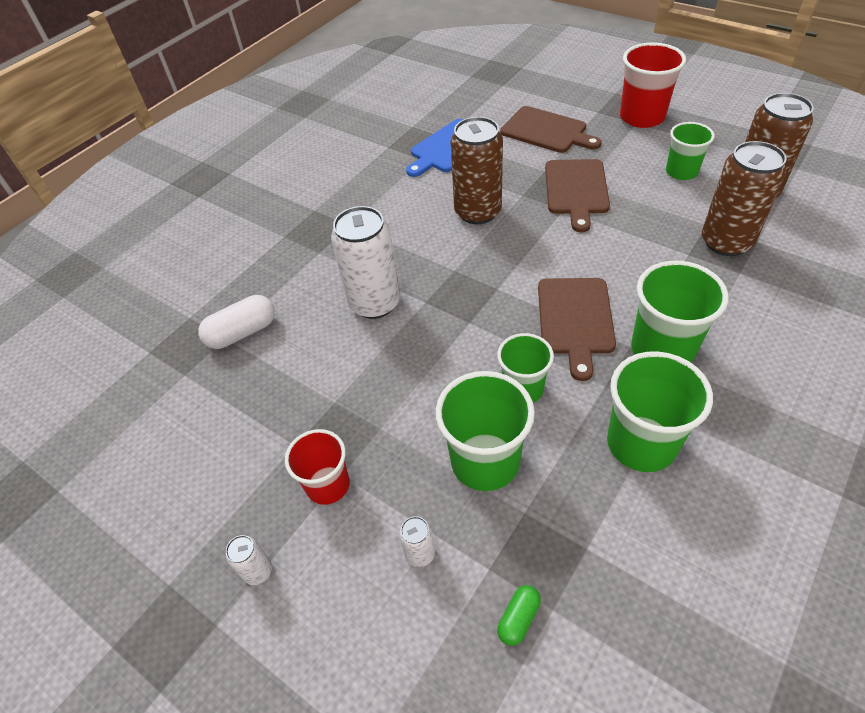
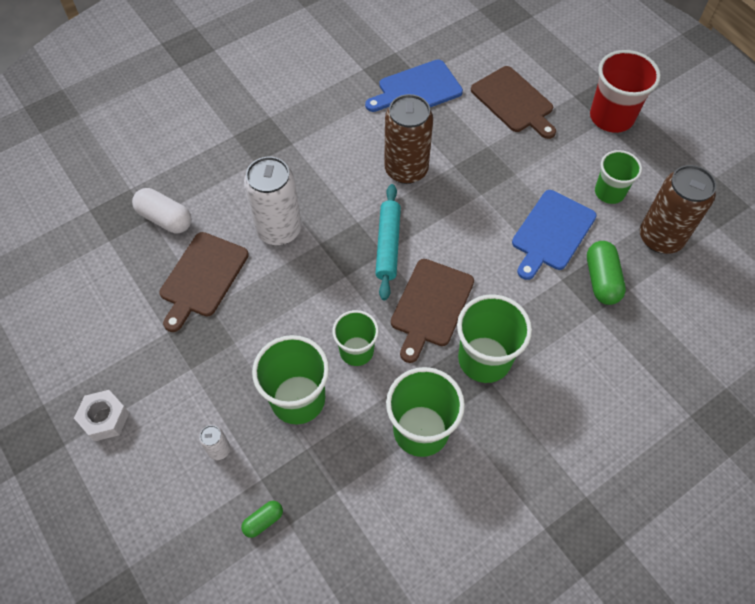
camera: 15 degrees right, 10 degrees up
(242, 332) = (165, 219): white capsule -> white capsule turned 45 degrees clockwise
(258, 571) = (105, 418): white can -> white nut
(328, 485) = (177, 373): red cup -> none
(497, 280) = (387, 245): none -> turquoise rolling pin
(576, 190) = (504, 177): brown cutting board -> brown cutting board (202, 277)
(651, 219) = (551, 233): none -> blue cutting board
(726, 242) = (601, 280): brown can -> green capsule

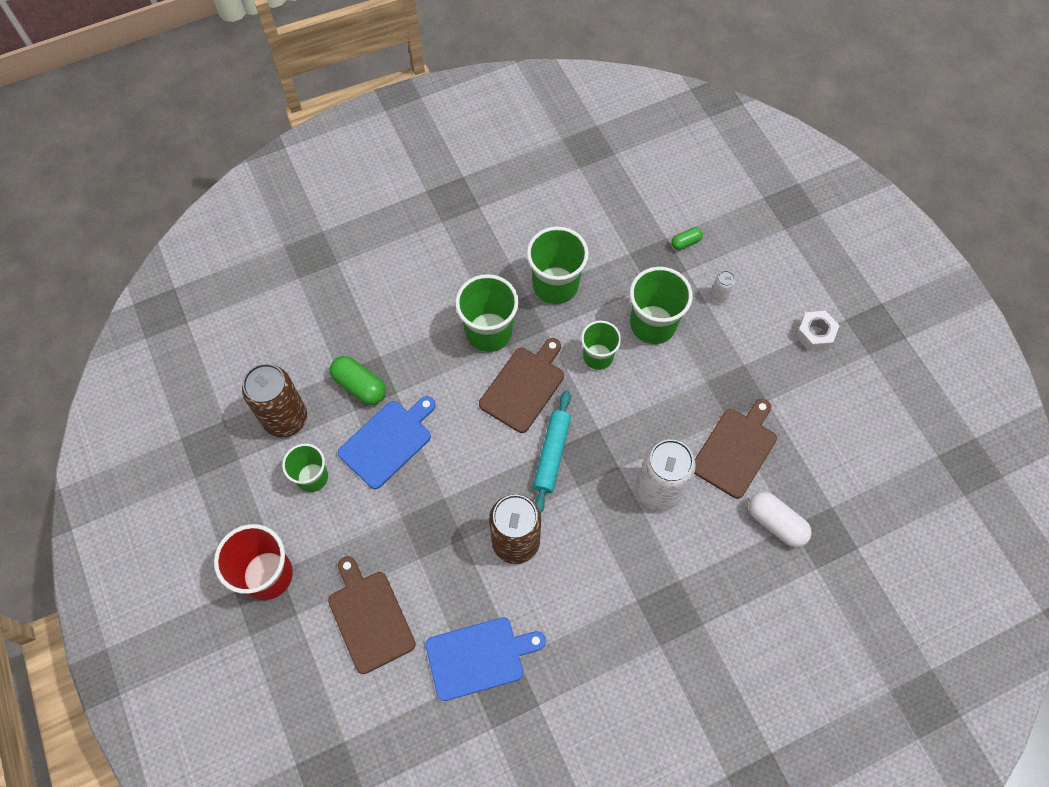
camera: 170 degrees left, 5 degrees up
(601, 280) = (360, 386): green capsule -> green capsule turned 60 degrees counterclockwise

